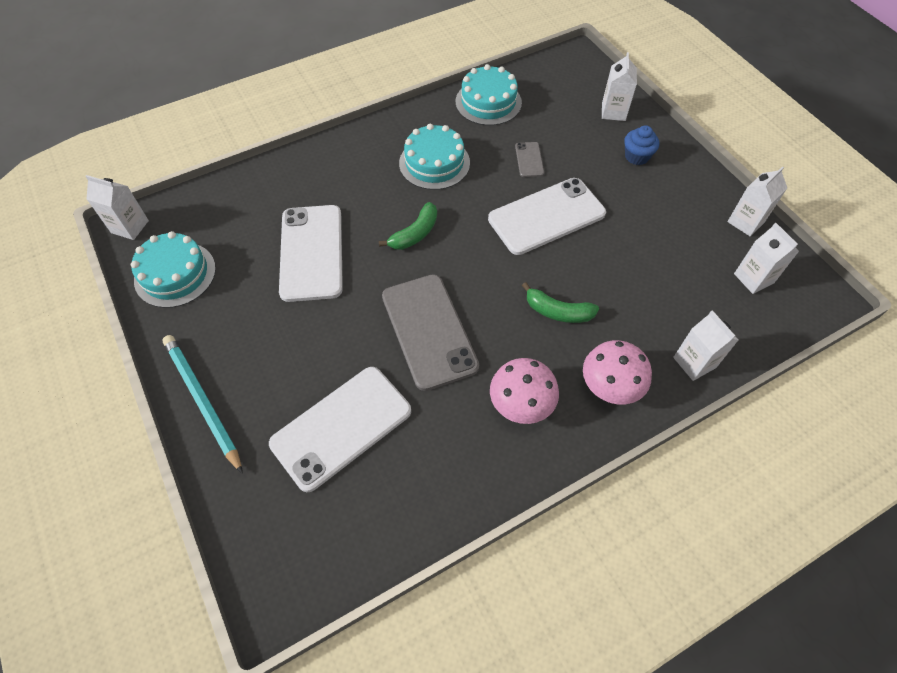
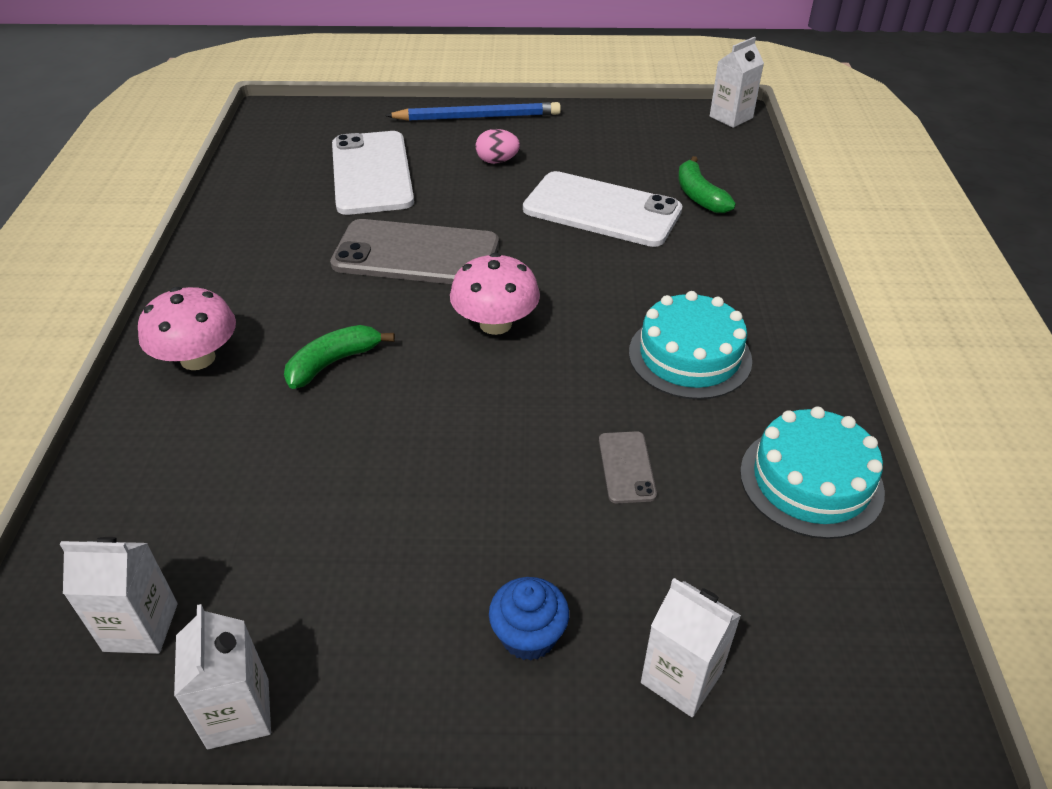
camera: 120 degrees right, 15 degrees down
(175, 274) = (642, 129): turquoise cake -> none
(202, 401) = (477, 117): turquoise pencil -> blue pencil
(275, 346) = (497, 161): none -> pink egg
(415, 234) = (566, 292): green banana -> green banana (699, 196)
(521, 403) = (263, 283): pink mushroom -> pink mushroom (495, 323)
(529, 159) = (626, 467): grey phone -> grey phone turned 60 degrees clockwise
(546, 216) = (492, 429): white phone -> none
(694, 362) = (127, 452): white carton -> none

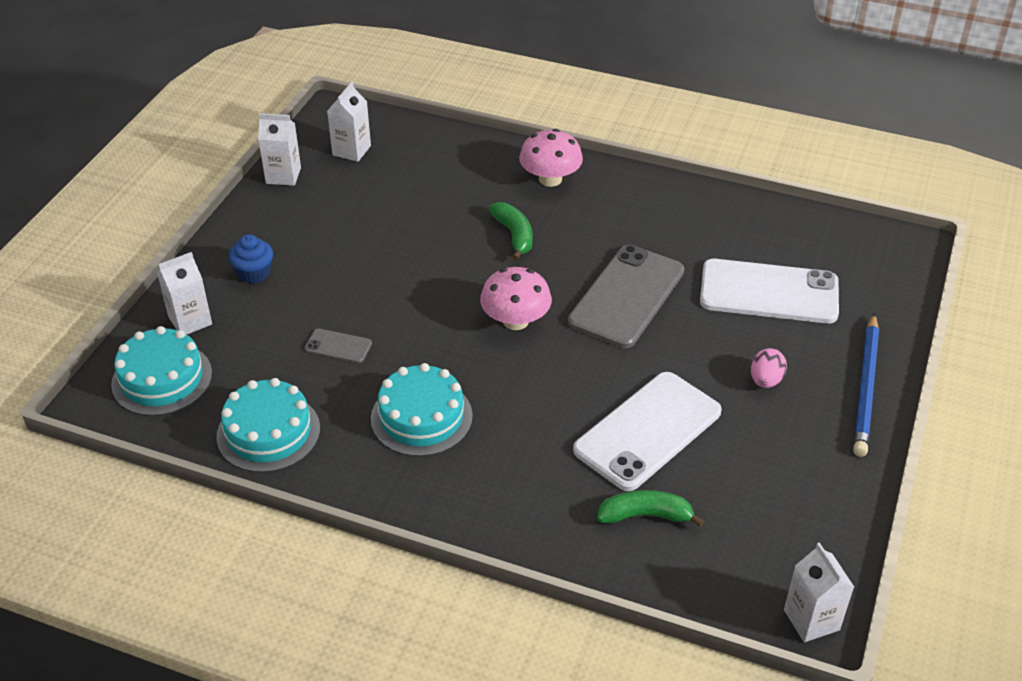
camera: 110 degrees right, 0 degrees up
(816, 653) = (162, 379): none -> turquoise cake

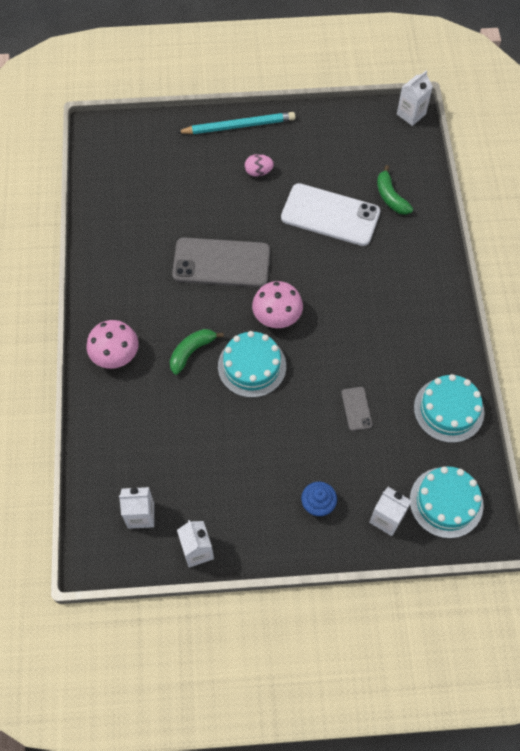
camera: 115 degrees left, 20 degrees up
(421, 417) = (387, 331): turquoise cake -> turquoise cake (252, 366)
(769, 292) = (178, 190): white phone -> none
(866, 388) = (238, 126): blue pencil -> turquoise pencil

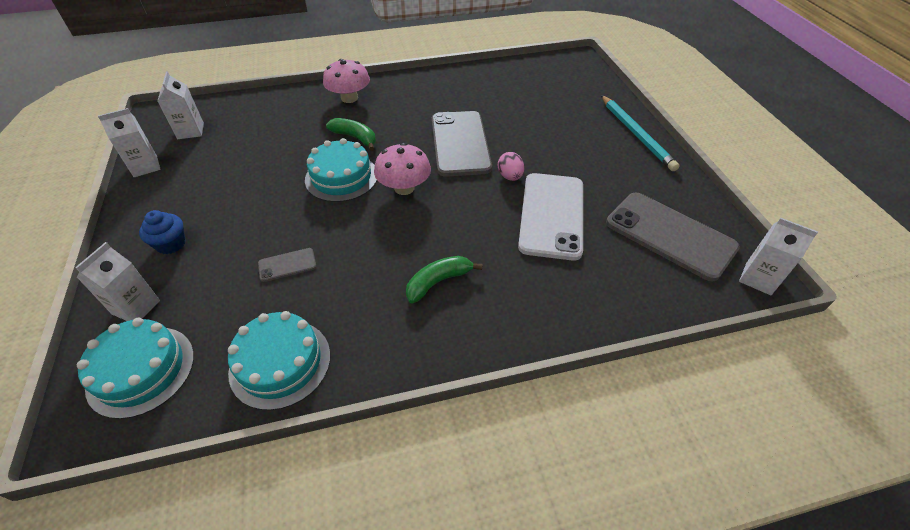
camera: 80 degrees right, 15 degrees down
(258, 172) = (584, 154): pink egg -> pink egg (510, 177)
(364, 147) = (670, 235): none -> grey phone
(390, 197) = (605, 269): green banana -> green banana (438, 282)

